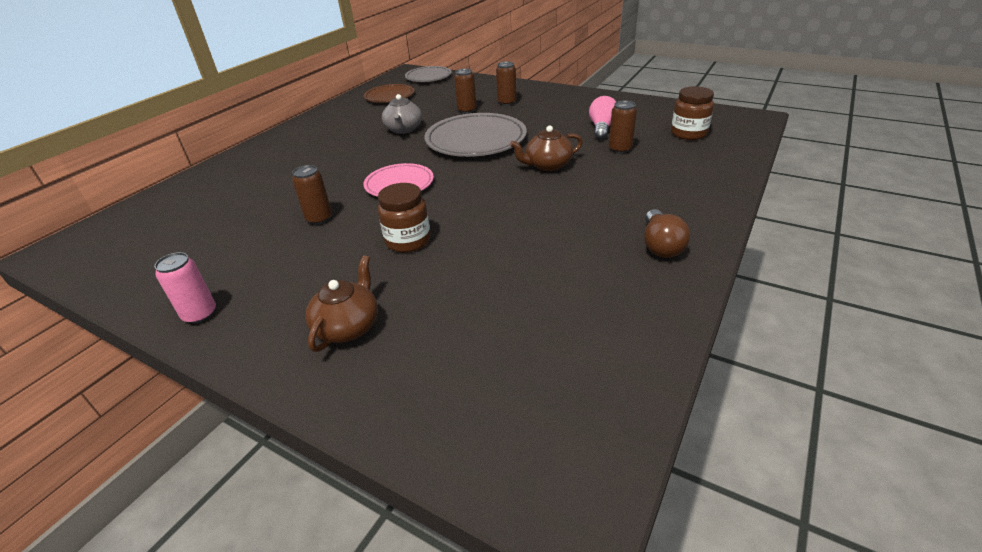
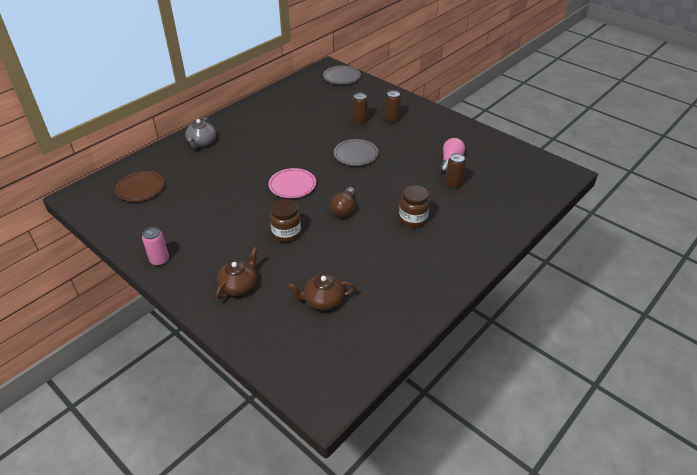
camera: 10 degrees right, 5 degrees up
(319, 218) = (236, 204): brown can -> none
(389, 96) = (306, 94): brown plate -> brown plate (140, 188)
(403, 129) = (308, 133): grey teapot -> grey teapot (202, 142)
(476, 140) = (356, 155): grey plate -> grey plate, size x0.60
(547, 165) = (396, 189): brown teapot -> brown teapot (323, 300)
(660, 245) = (439, 270): brown light bulb -> brown light bulb (344, 209)
(688, 134) = (510, 179): brown jar -> brown jar (413, 219)

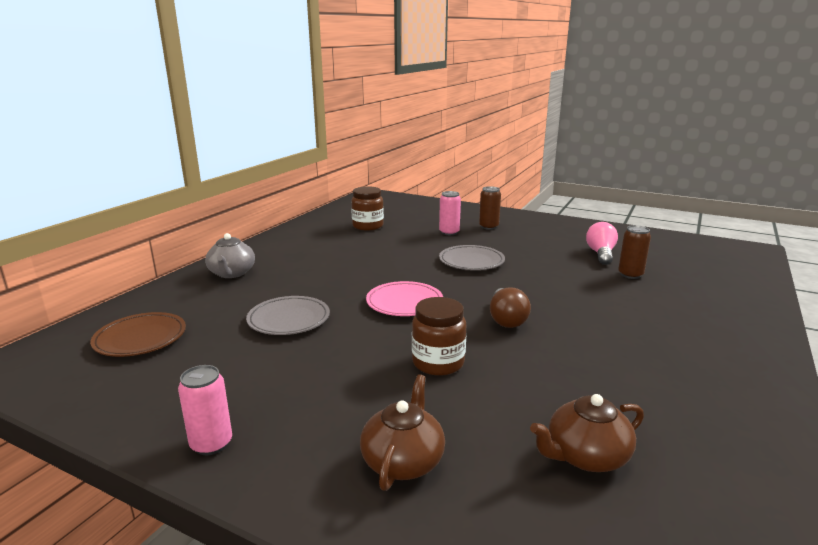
camera: 15 degrees left, 20 degrees down
(342, 77) = (395, 200): grey plate -> grey plate (289, 319)
(359, 121) = (449, 232): brown can -> pink can
(413, 219) = (618, 317): brown jar -> brown jar (368, 226)

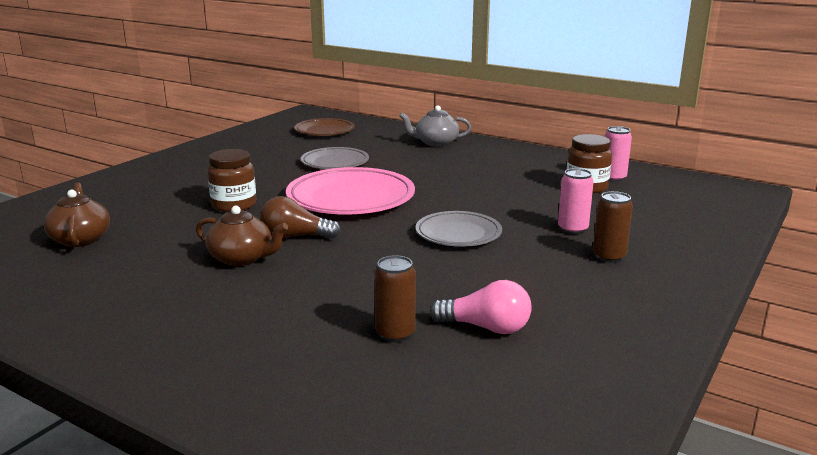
camera: 95 degrees right, 0 degrees up
(211, 444) = (191, 153): pink can -> pink can (613, 178)
(403, 461) = (132, 191): brown teapot -> brown teapot (242, 258)
(404, 303) = (351, 198): pink plate -> pink plate, size x1.66

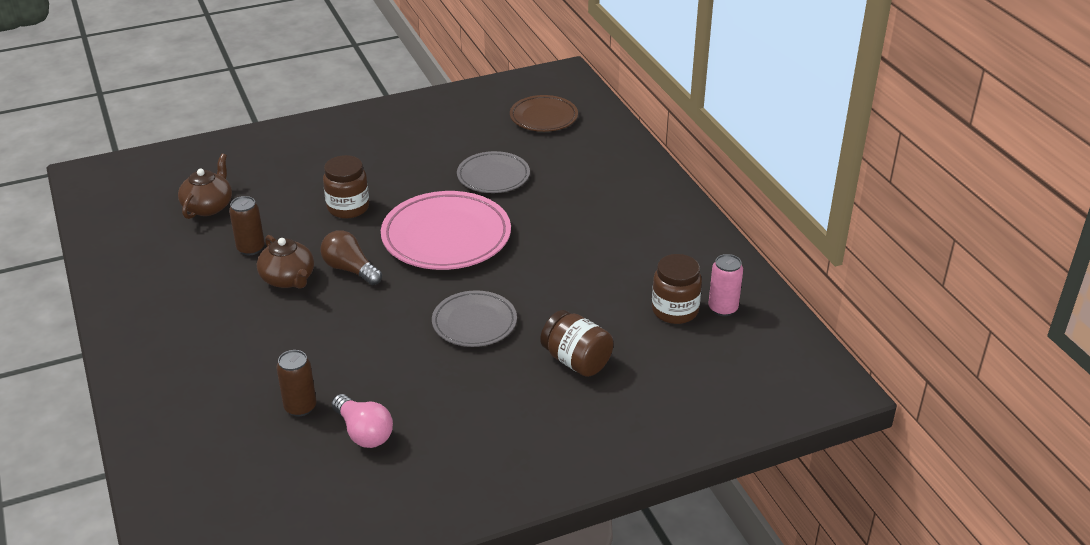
camera: 35 degrees right, 15 degrees up
(435, 143) = (625, 179): grey teapot -> none
(572, 229) = (576, 361): pink can -> brown jar
(609, 257) = (556, 408): brown can -> brown can (251, 248)

